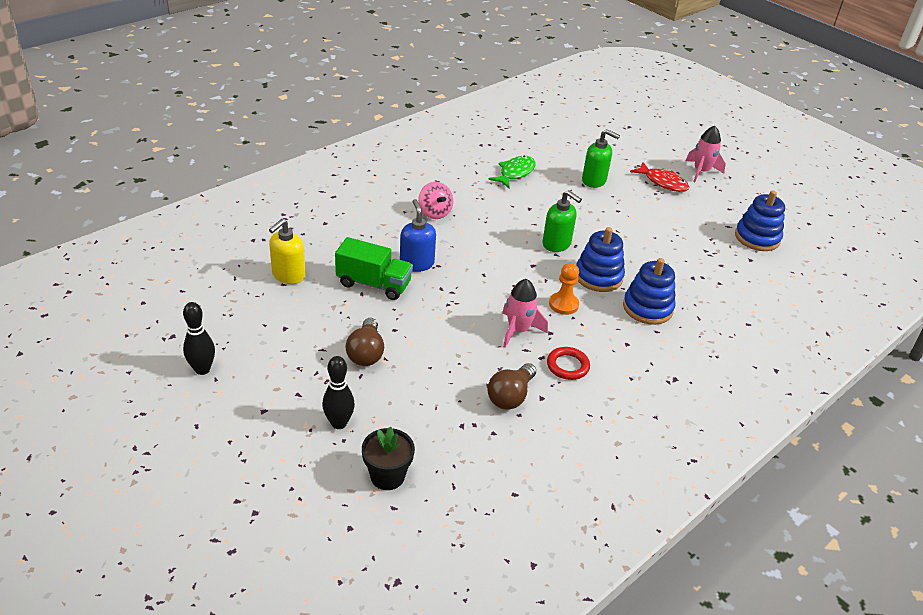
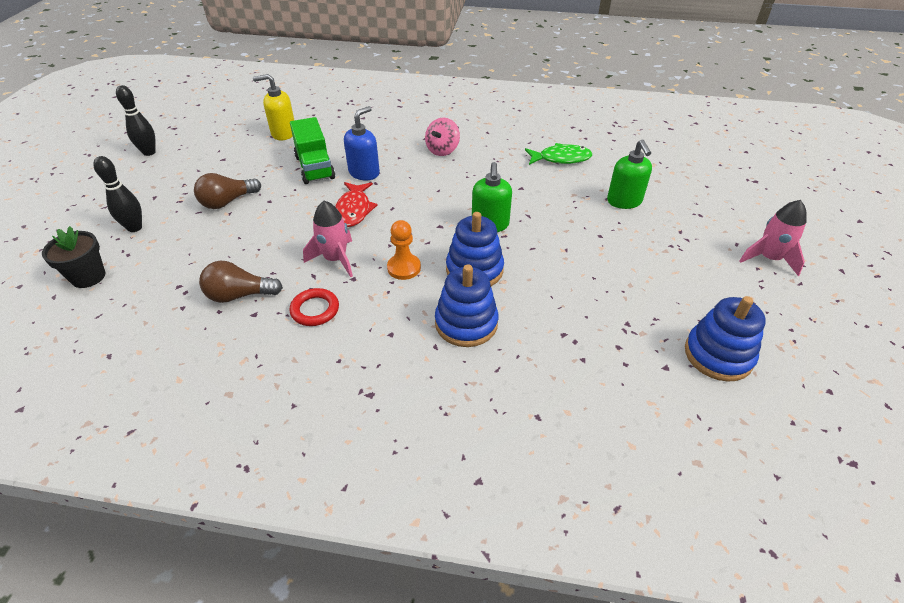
camera: 55 degrees right, 5 degrees up
(663, 182) = (699, 242): red fish -> red fish (354, 210)

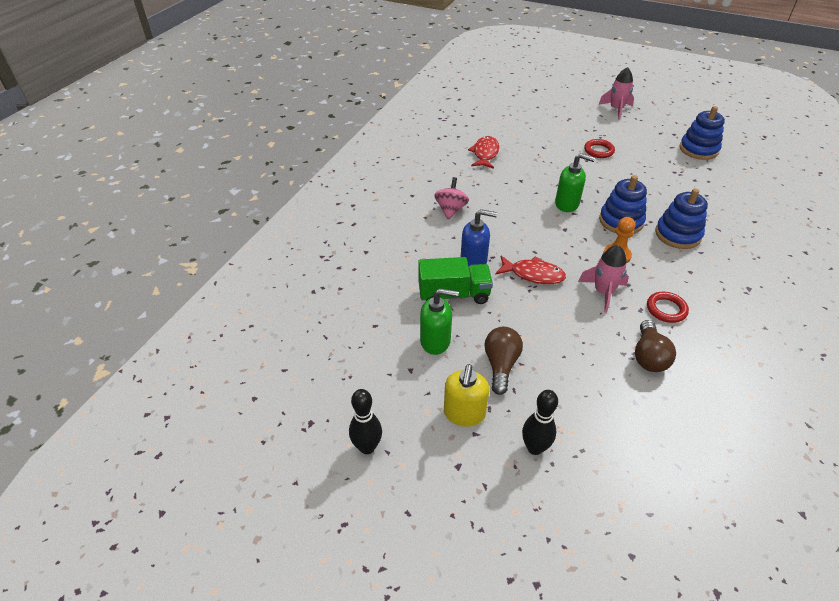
camera: 75 degrees left, 0 degrees up
(88, 277) = (618, 483): black flower pot -> none
(227, 202) = (501, 365): brown light bulb -> brown light bulb turned 150 degrees counterclockwise
(283, 133) = (373, 315): yellow soap dispenser -> yellow soap dispenser (464, 413)
(364, 173) = (474, 262): blue soap dispenser -> blue soap dispenser turned 135 degrees clockwise
(442, 150) = (451, 210): pink spinning top -> pink spinning top turned 120 degrees counterclockwise
(561, 158) = (485, 153): green fish -> red fish
(624, 201) = (549, 141): green soap dispenser -> green soap dispenser (435, 341)
(632, 245) = (598, 151): none -> red ring

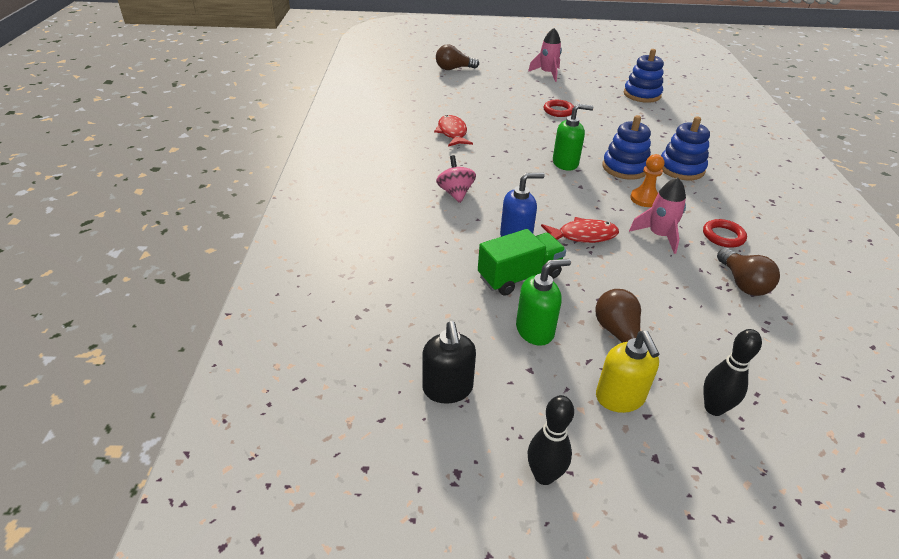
camera: 25 degrees left, 5 degrees down
(341, 364) = (447, 389): none -> black soap dispenser
(529, 90) = (453, 69): none -> brown light bulb

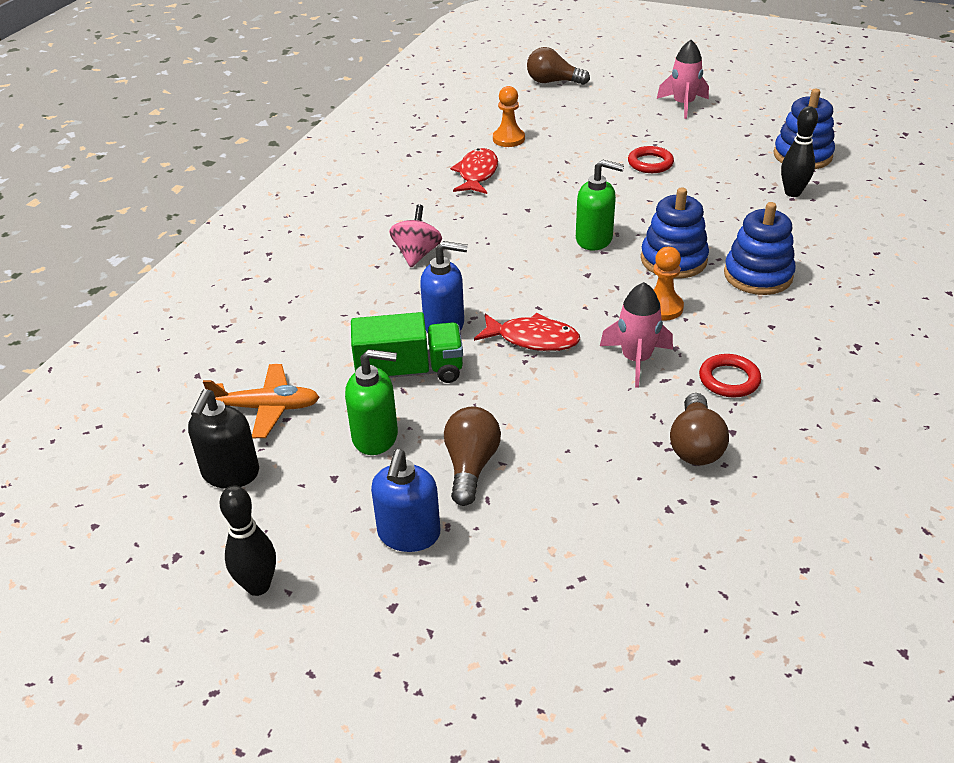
camera: 25 degrees right, 0 degrees up
(435, 329) = (267, 408): none -> orange plane
(455, 108) = (508, 139): none -> orange pawn
(620, 398) = (409, 534): yellow soap dispenser -> blue soap dispenser
(713, 408) = (510, 577): black bowling pin -> black bowling pin (792, 193)

